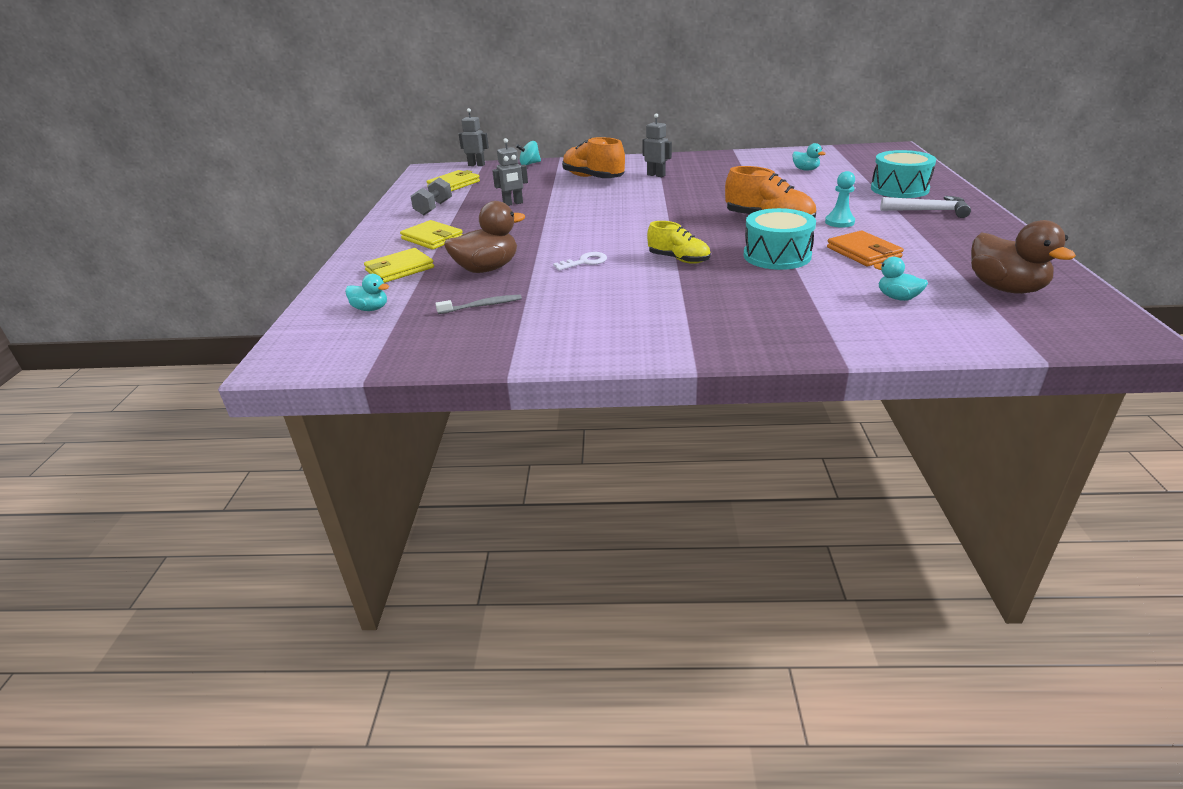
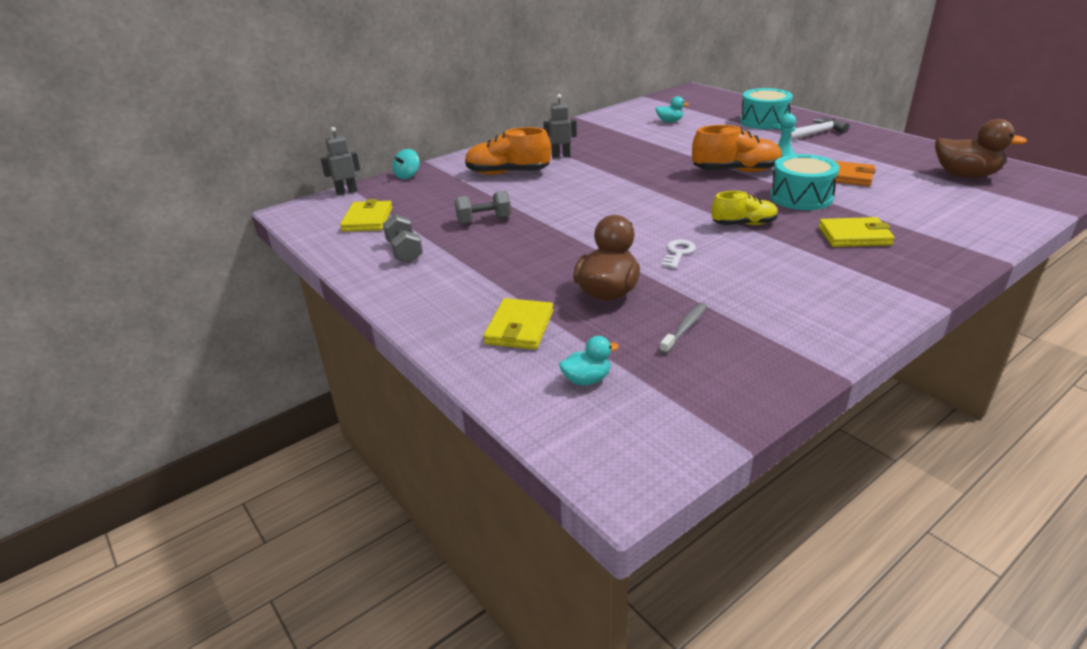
camera: 40 degrees left, 0 degrees up
(432, 238) = (479, 283): yellow wallet -> yellow wallet (854, 236)
(513, 203) = (484, 220): grey robot -> grey dumbbell
(897, 298) = (931, 202): turquoise duck -> none

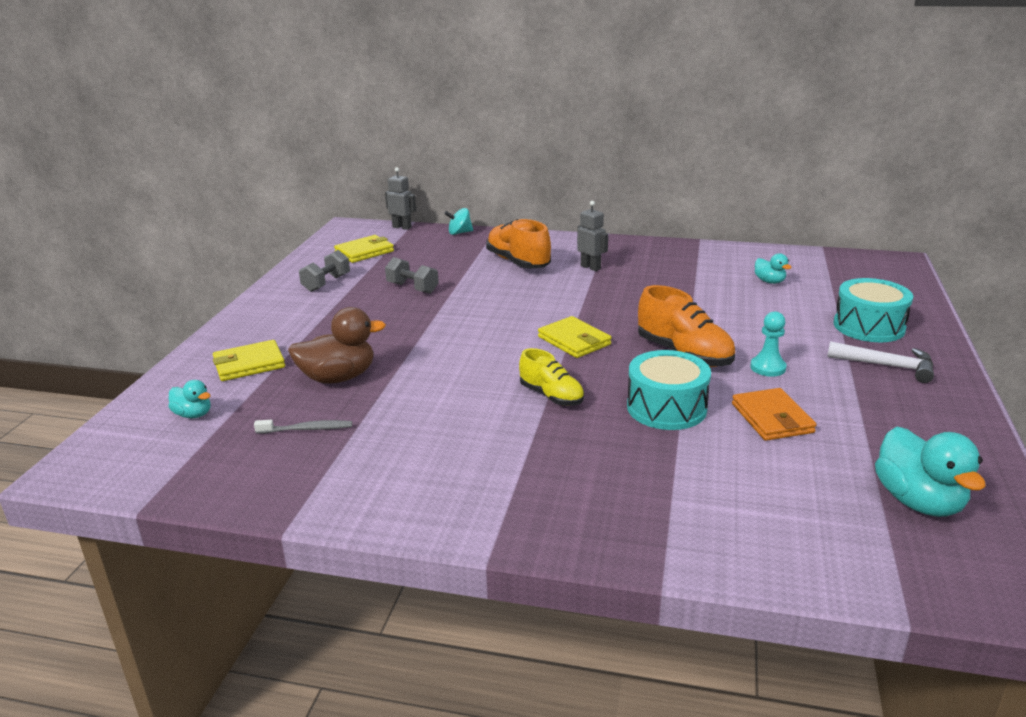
camera: 50 degrees right, 5 degrees down
(678, 253) = (446, 384): white key -> none
(854, 236) = (602, 464): yellow wallet -> yellow wallet (574, 341)
(965, 175) = (918, 501): brown duck -> turquoise duck

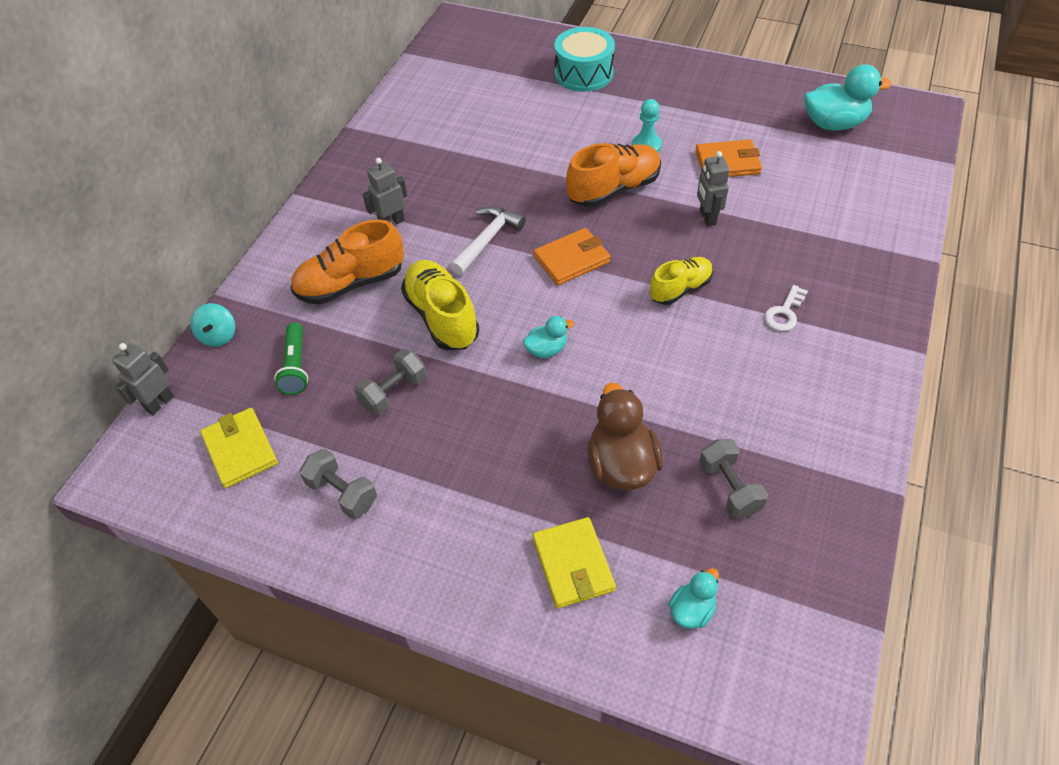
camera: 80 degrees left, 25 degrees up
(307, 429) = (729, 488): grey toothbrush -> grey dumbbell
(435, 257) = (296, 366): none -> green flashlight
(490, 296) = (442, 317): none -> yellow shoe
(532, 459) = (784, 313): none -> white key
(574, 341) = (571, 259): yellow wallet -> orange wallet
(666, 408) = (707, 218): turquoise drum -> grey robot
(769, 281) = (475, 104): turquoise duck -> turquoise duck (546, 349)
(887, 366) = (653, 84): white hammer -> white hammer (487, 240)

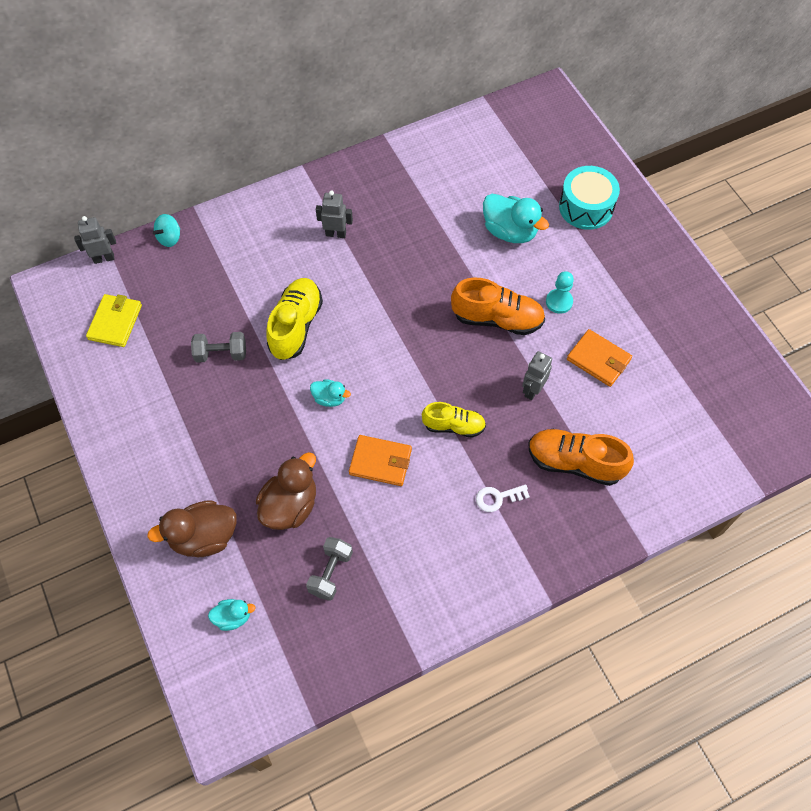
camera: 40 degrees right, 10 degrees up
(296, 366) = (189, 293): green flashlight -> none
(342, 493) = (138, 392): grey dumbbell -> none
(351, 284) = (270, 260): orange shoe -> orange shoe (574, 462)
(487, 240) = (378, 293): white hammer -> none
(571, 259) = (412, 349): orange wallet -> orange wallet (380, 462)
(573, 564) = (204, 537): yellow wallet -> brown duck
(834, 124) = (717, 390): turquoise duck -> turquoise duck (510, 231)

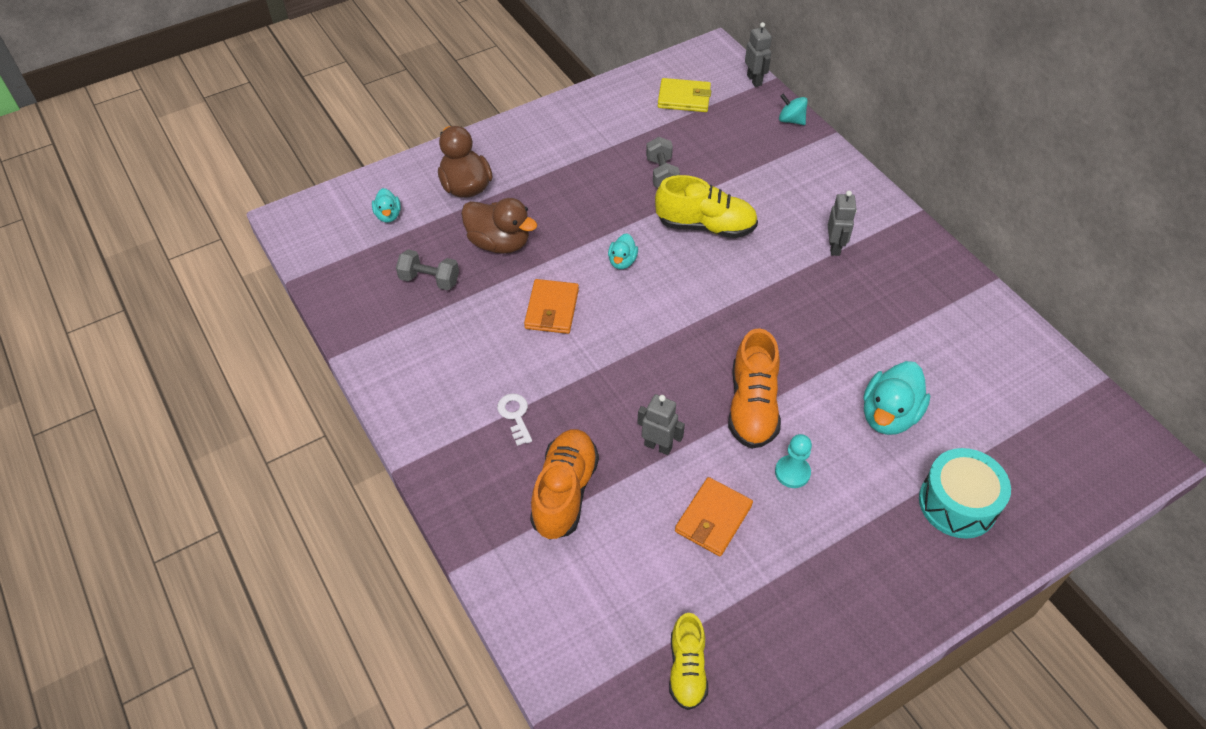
camera: 85 degrees right, 10 degrees down
(454, 426) = (601, 370): yellow shoe -> yellow shoe (687, 669)

